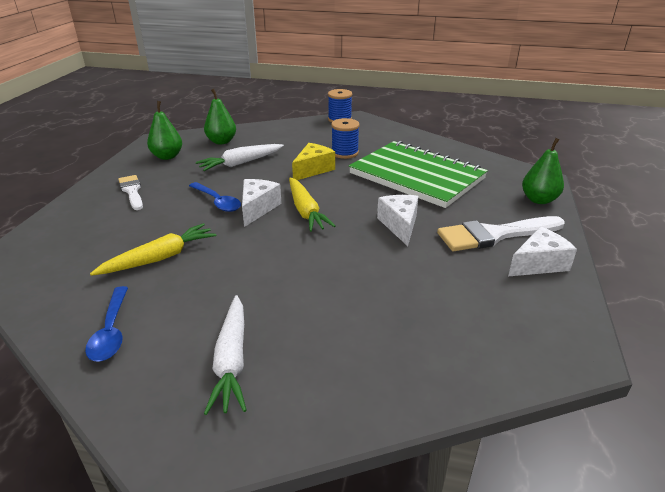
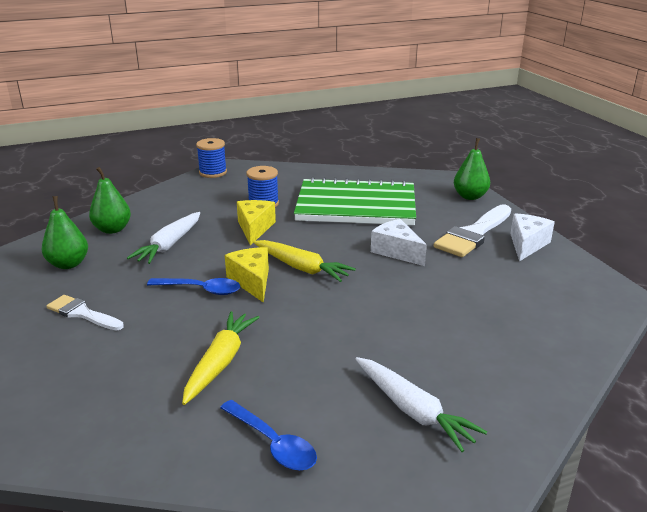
camera: 35 degrees left, 5 degrees down
(257, 208) = (252, 281): white cheese -> yellow cheese

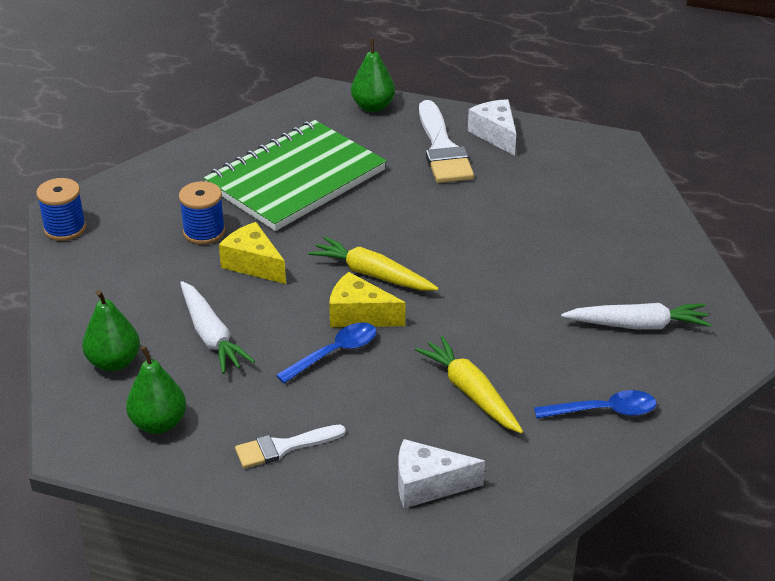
camera: 50 degrees left, 10 degrees up
(301, 268) = (372, 274): yellow carrot -> yellow carrot turned 135 degrees counterclockwise
(396, 251) = (415, 206): white cheese -> white cheese (428, 485)

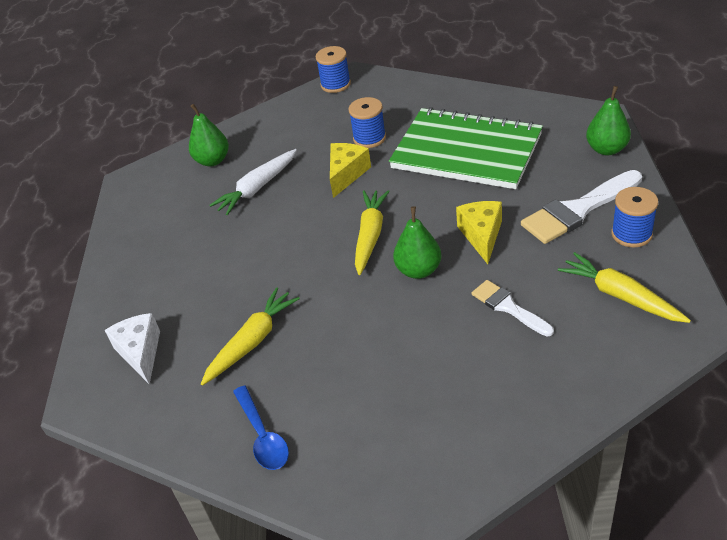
camera: 75 degrees right, 5 degrees up
(159, 423) = (162, 202): green pear -> green pear (418, 270)
(283, 447) = (157, 265): white brush -> white brush (508, 307)
(335, 353) = (266, 251): blue spoon -> none
(359, 315) = (316, 247): yellow cheese -> yellow cheese (481, 235)
(495, 135) = (631, 234): white cheese -> blue spool
(563, 165) = (620, 296): none -> yellow carrot
(637, 325) = (396, 427): white carrot -> none

